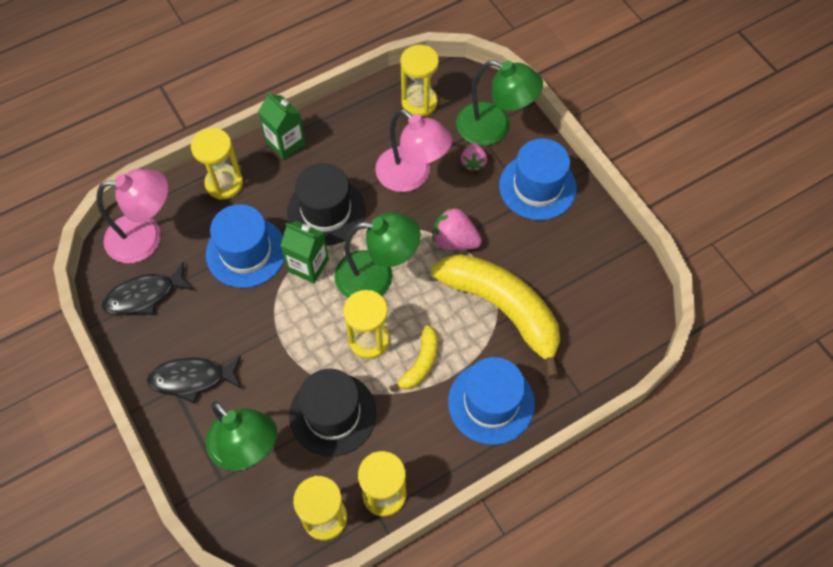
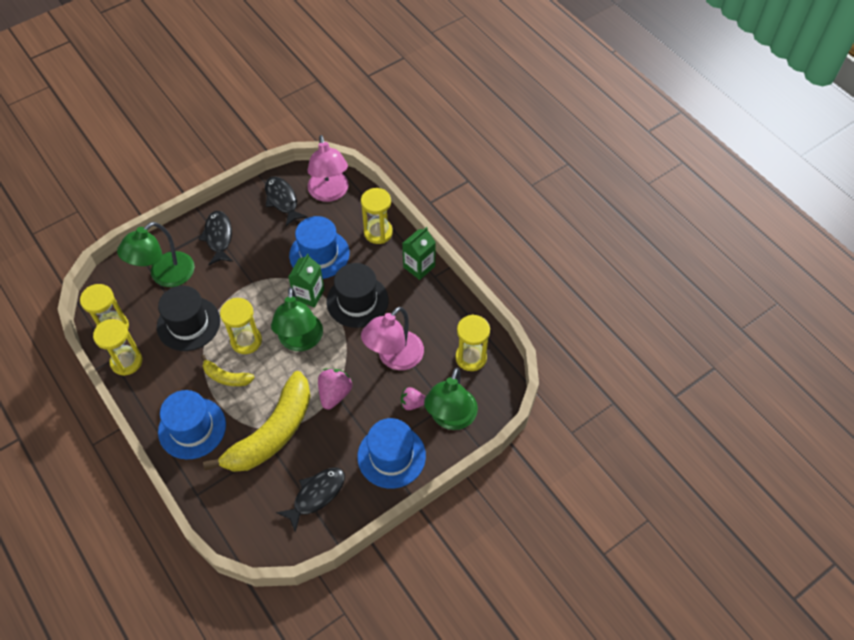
camera: 85 degrees right, 5 degrees down
(583, 263) = (316, 495): none -> black fish

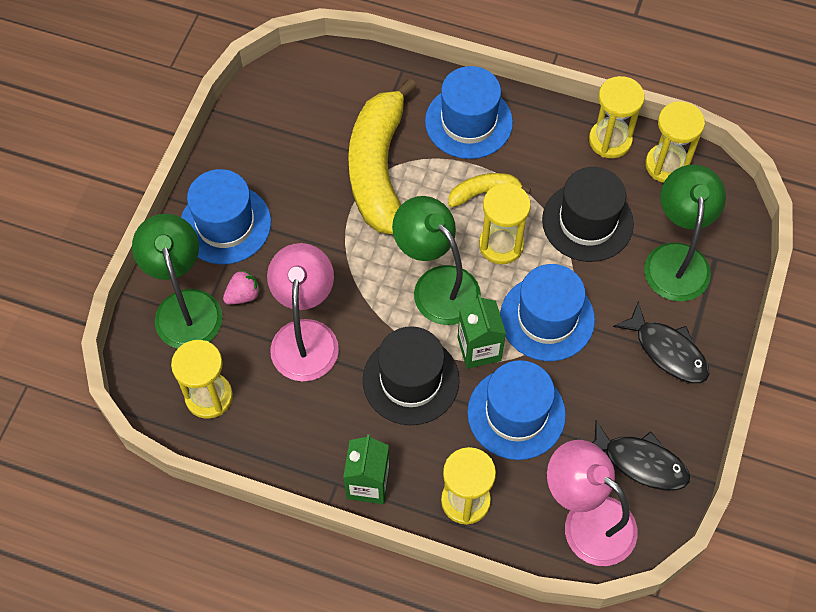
camera: 145 degrees right, 5 degrees up
(260, 288) = (547, 318): none -> blue hat
(316, 495) = (278, 139): black fish -> none
(335, 394) = (343, 250): pink strawberry -> none

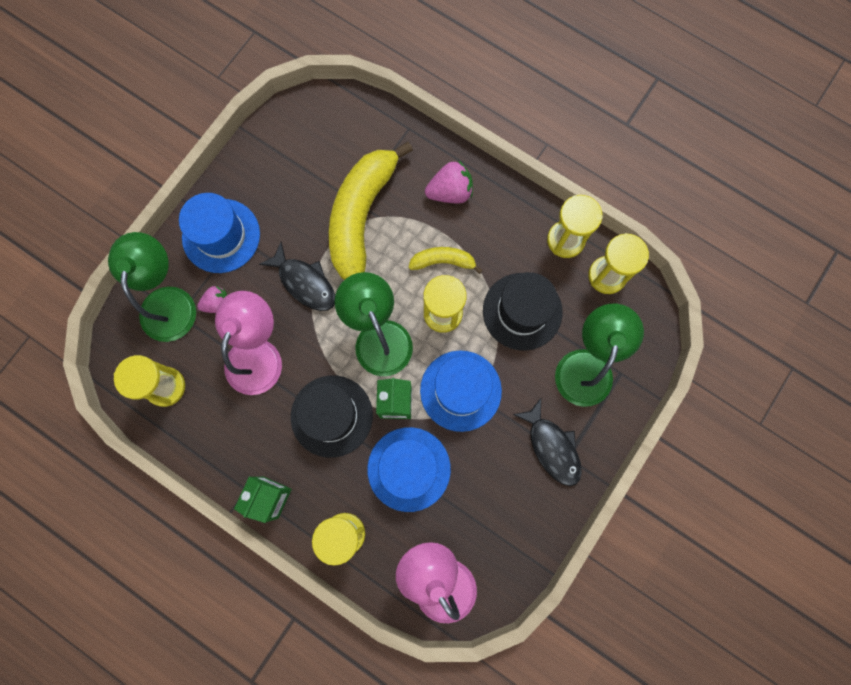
camera: 15 degrees right, 15 degrees up
(468, 122) = (450, 192): blue hat -> pink strawberry
(640, 462) = (497, 540): black fish -> black fish (304, 283)

